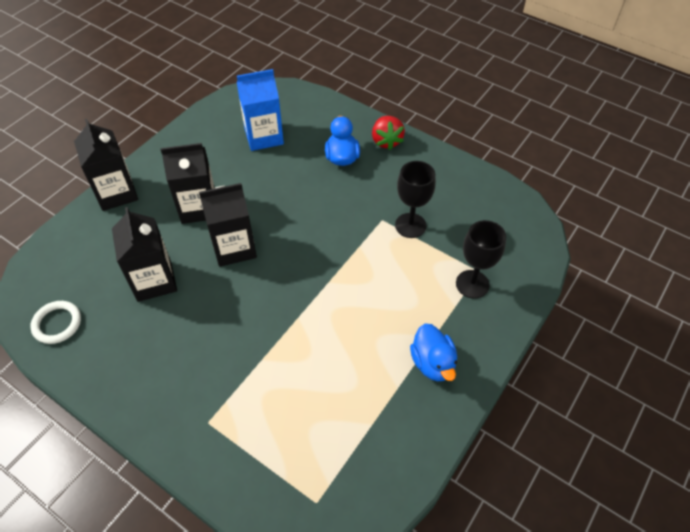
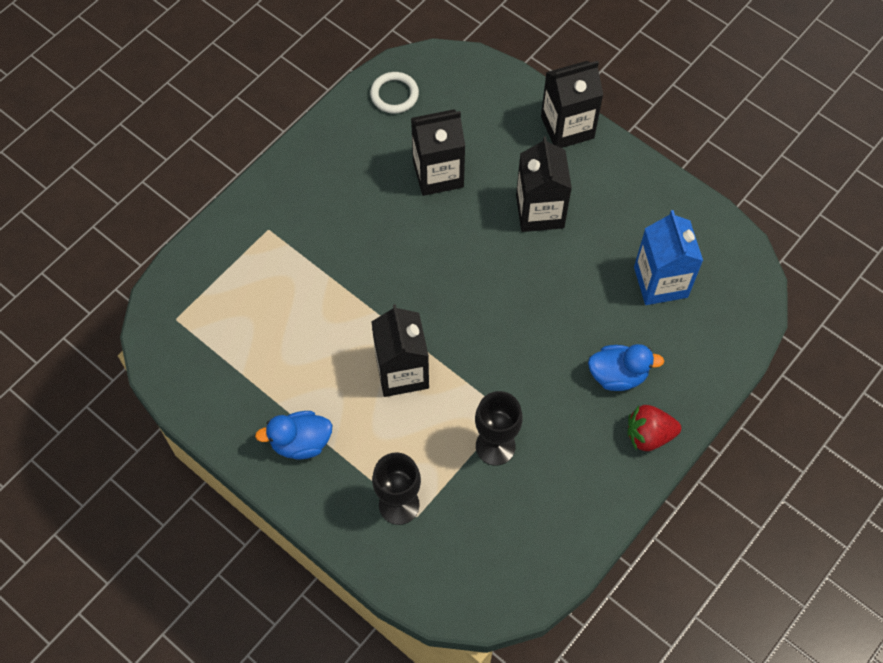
camera: 95 degrees right, 10 degrees up
(234, 247) = (476, 249): black carton -> black carton (402, 372)

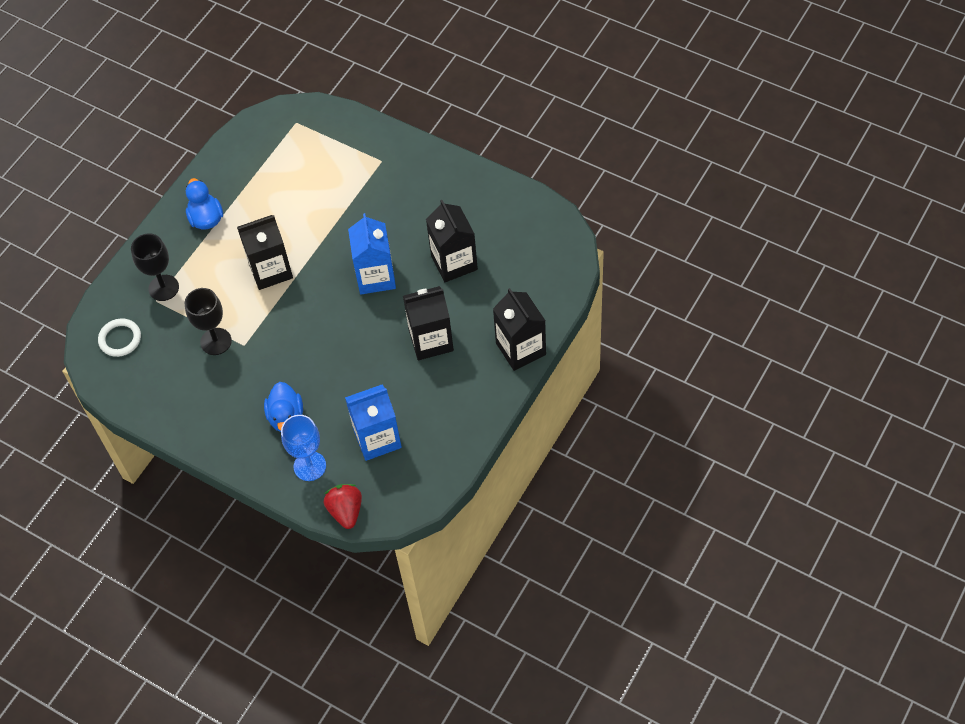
camera: 85 degrees right, 5 degrees down
(394, 94) = (527, 218): white ring -> white ring (120, 339)
(439, 256) = (375, 277): none -> blue carton
(649, 435) = (236, 445): red strawberry -> red strawberry (346, 511)
(687, 356) = (310, 466): none -> blue goblet

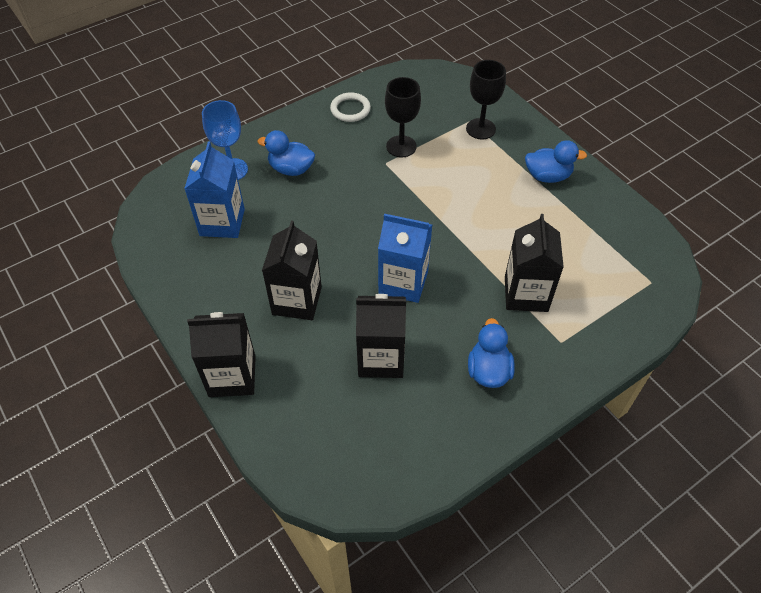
camera: 110 degrees right, 5 degrees down
(120, 339) = (441, 91): white ring -> white ring (350, 109)
(270, 270) = (459, 204): black carton -> black carton (526, 294)
(346, 511) = (172, 179): red strawberry -> none
(429, 195) = (488, 371): none -> blue duck

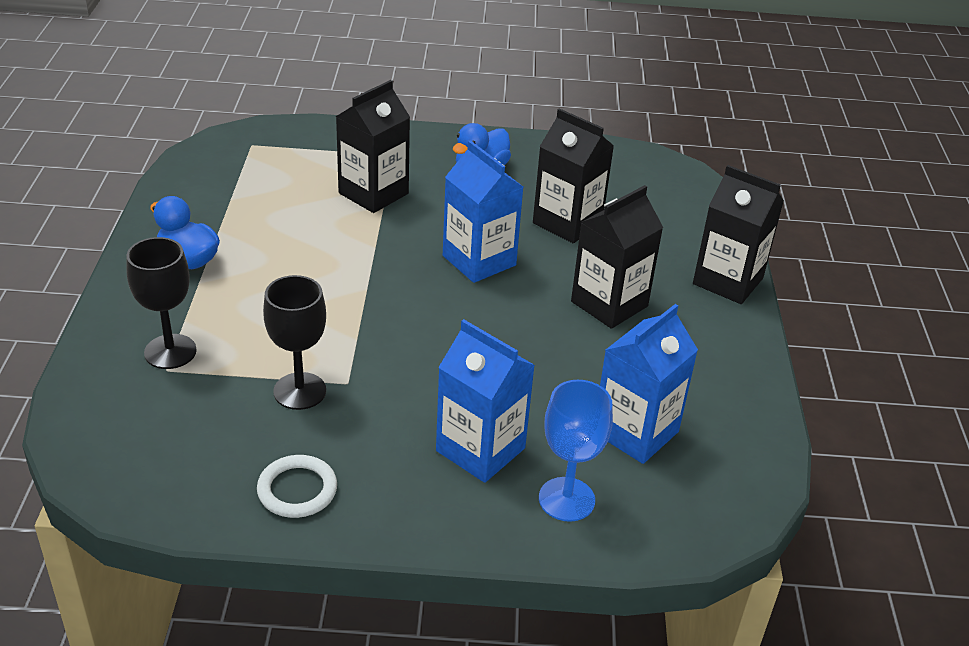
camera: 145 degrees left, 15 degrees down
(291, 169) = (480, 449): blue duck -> blue carton

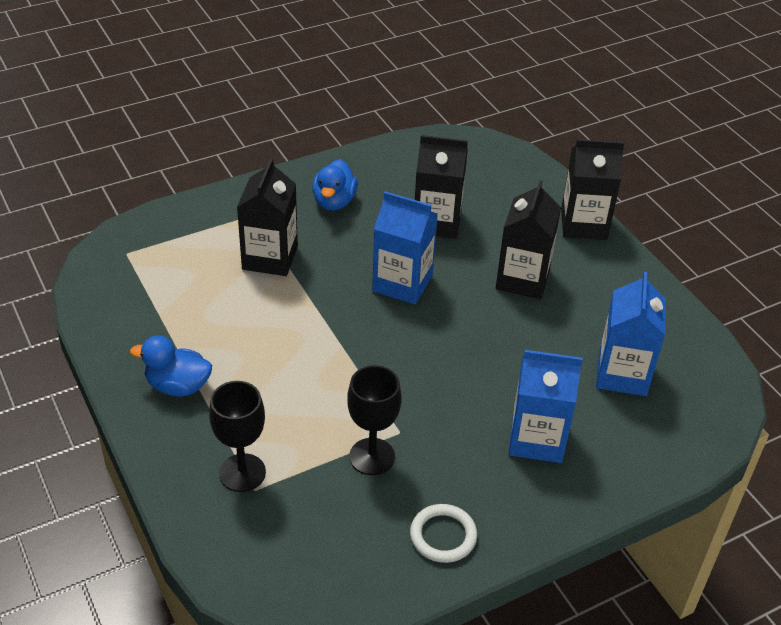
camera: 30 degrees left, 5 degrees up
(566, 499) = (622, 447): blue goblet -> none

